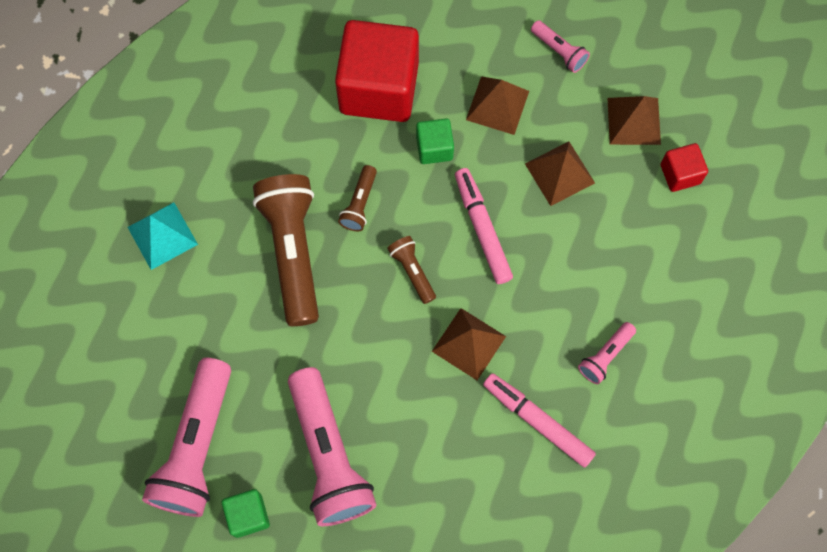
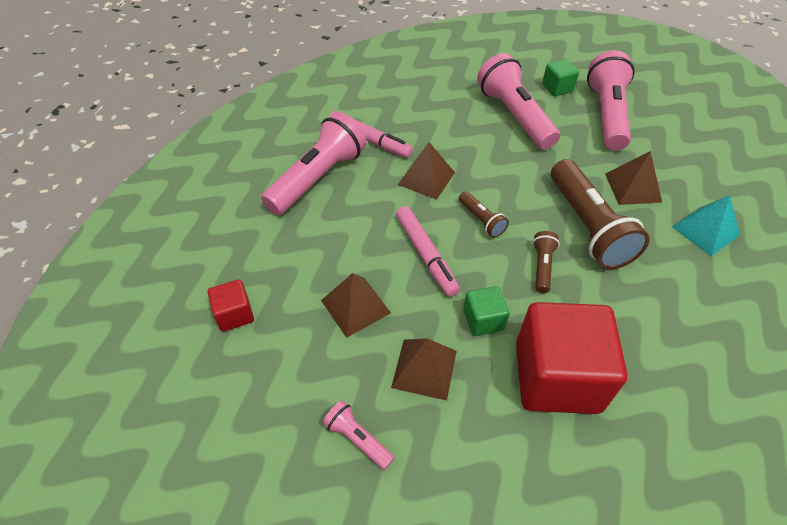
camera: 175 degrees right, 20 degrees down
(605, 356) = (318, 178): pink flashlight -> pink flashlight, size x2.15
(634, 121) = (276, 363): brown pyramid -> brown pyramid (632, 187)

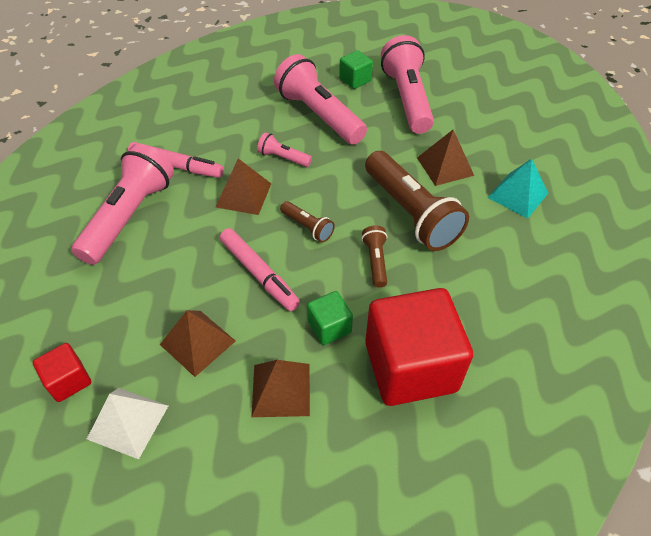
camera: 15 degrees left, 0 degrees up
(278, 364) = (128, 422): none -> white pyramid
(357, 439) = (228, 478): pink flashlight -> pink flashlight (283, 158)

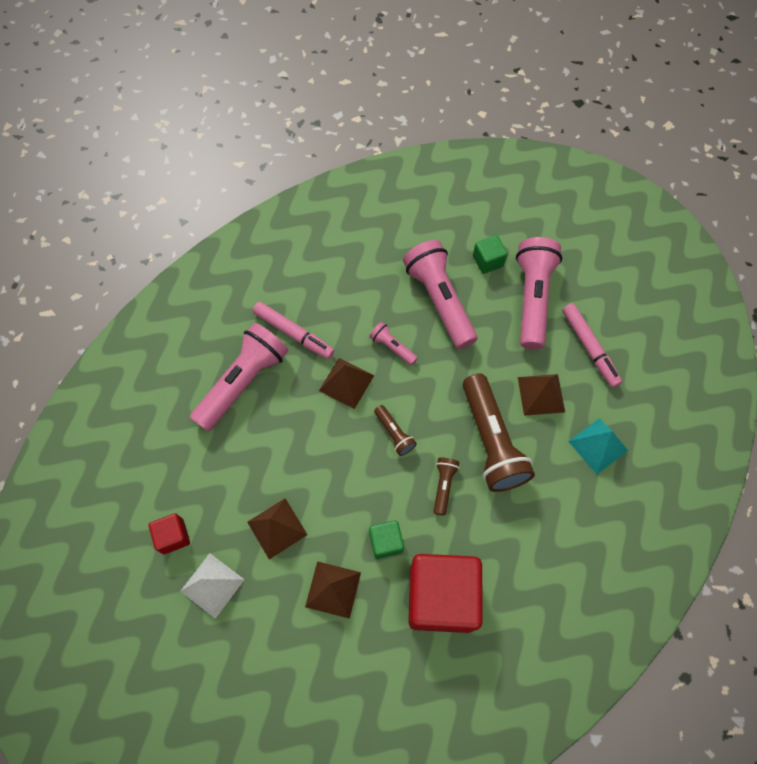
camera: 15 degrees right, 15 degrees up
(259, 274) = (341, 473): pink marker -> pink marker (589, 348)

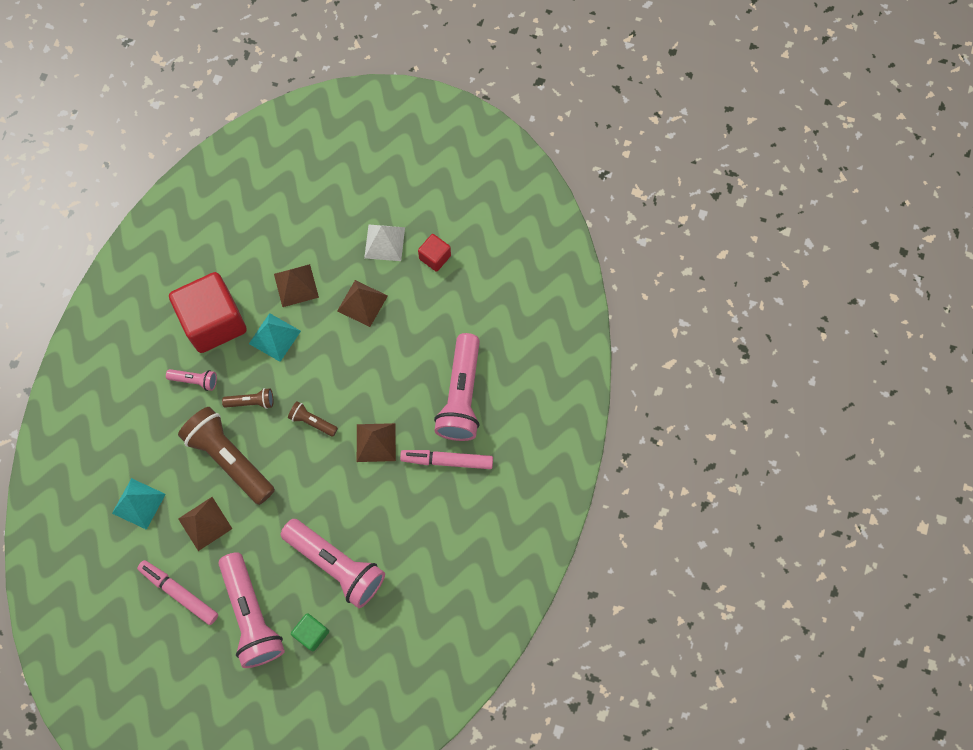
camera: 150 degrees right, 5 degrees up
(386, 542) = (274, 337): green cube -> turquoise pyramid
(392, 347) = (355, 495): pink flashlight -> pink flashlight (195, 380)
(443, 486) = (251, 402): brown flashlight -> brown flashlight turned 75 degrees counterclockwise

